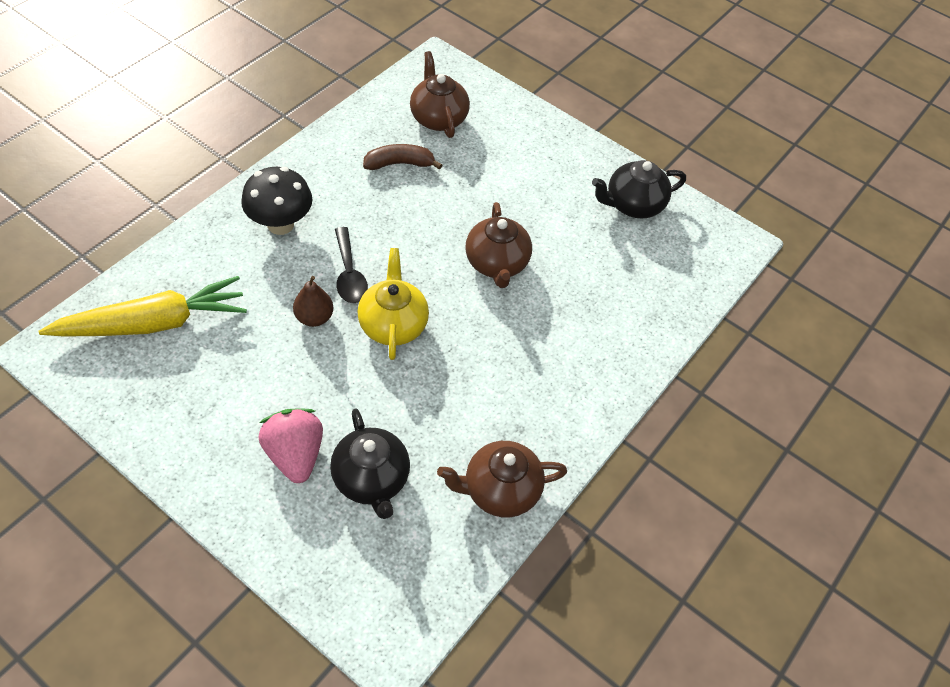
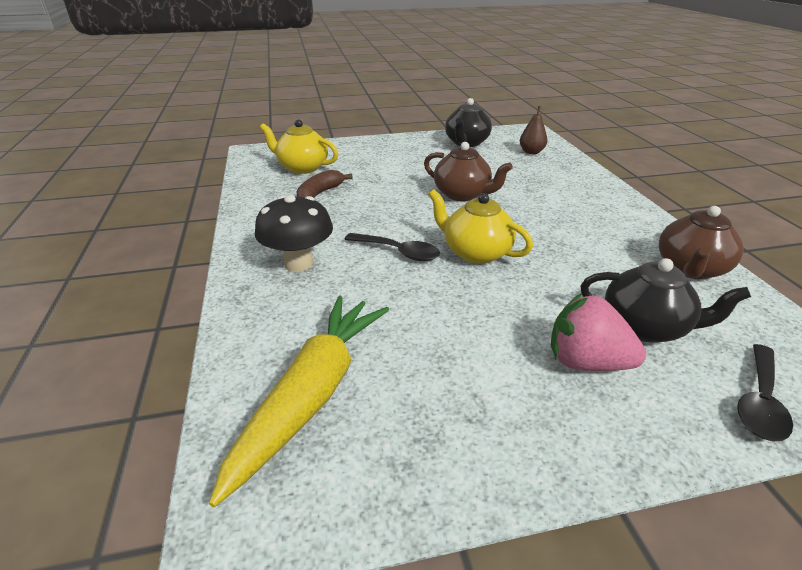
camera: 45 degrees left, 20 degrees down
(314, 317) = (426, 286): brown pear -> brown pear (531, 152)
(326, 572) = (759, 402): none -> black spoon
(438, 118) = (302, 167): brown teapot -> yellow teapot

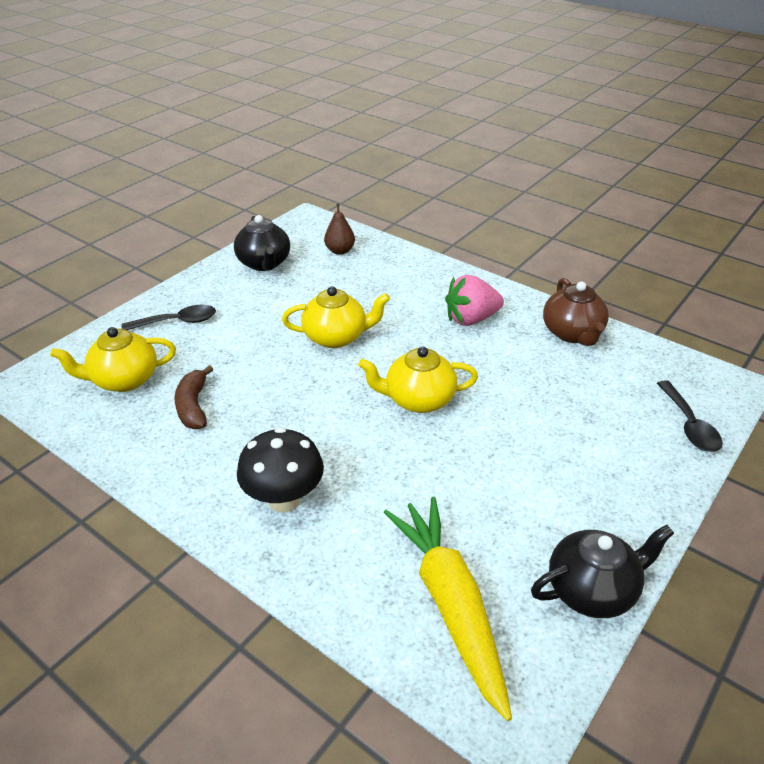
camera: 40 degrees left, 5 degrees up
(398, 252) = (357, 435): black spoon -> black spoon (177, 322)
(462, 194) = (336, 337): brown teapot -> yellow teapot
(586, 362) = (585, 456): pink strawberry -> pink strawberry (471, 319)
(645, 327) = (591, 404): black teapot -> black teapot (592, 590)

